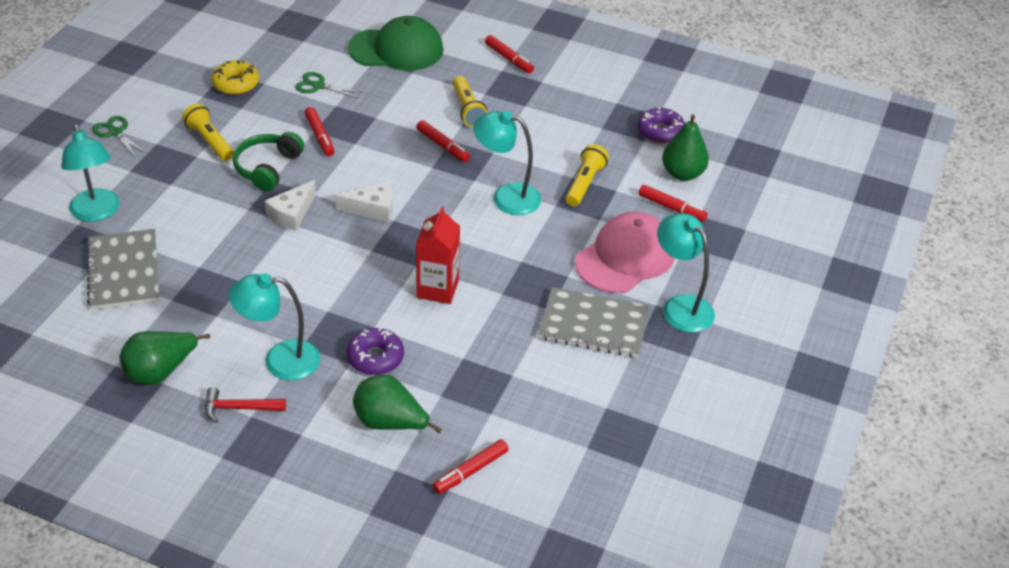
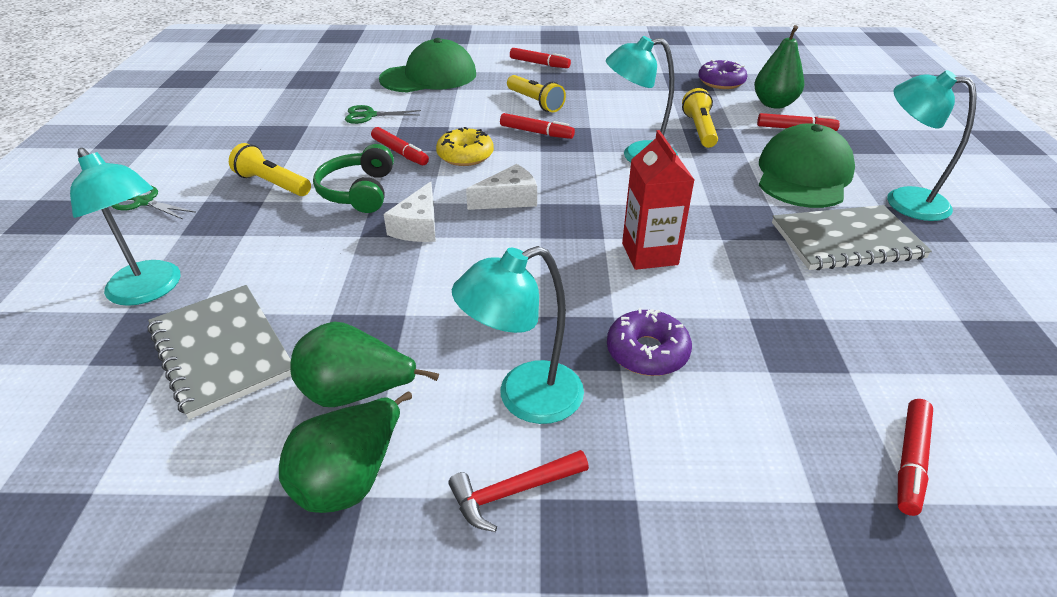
camera: 20 degrees left, 5 degrees down
(236, 84) = (275, 131): yellow donut -> yellow donut (465, 155)
(390, 423) = (743, 432): green pear -> green pear (357, 393)
(625, 257) = (803, 175): pink cap -> green cap

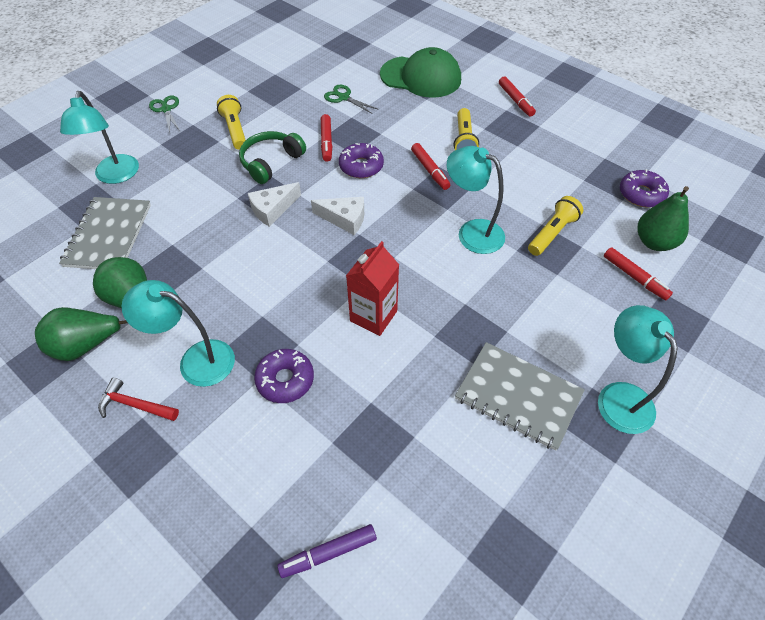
camera: 40 degrees right, 15 degrees up
(465, 155) = (361, 166): yellow donut -> purple donut
(803, 175) = (572, 323): green cap -> none
(911, 461) = (329, 553): red marker -> purple marker

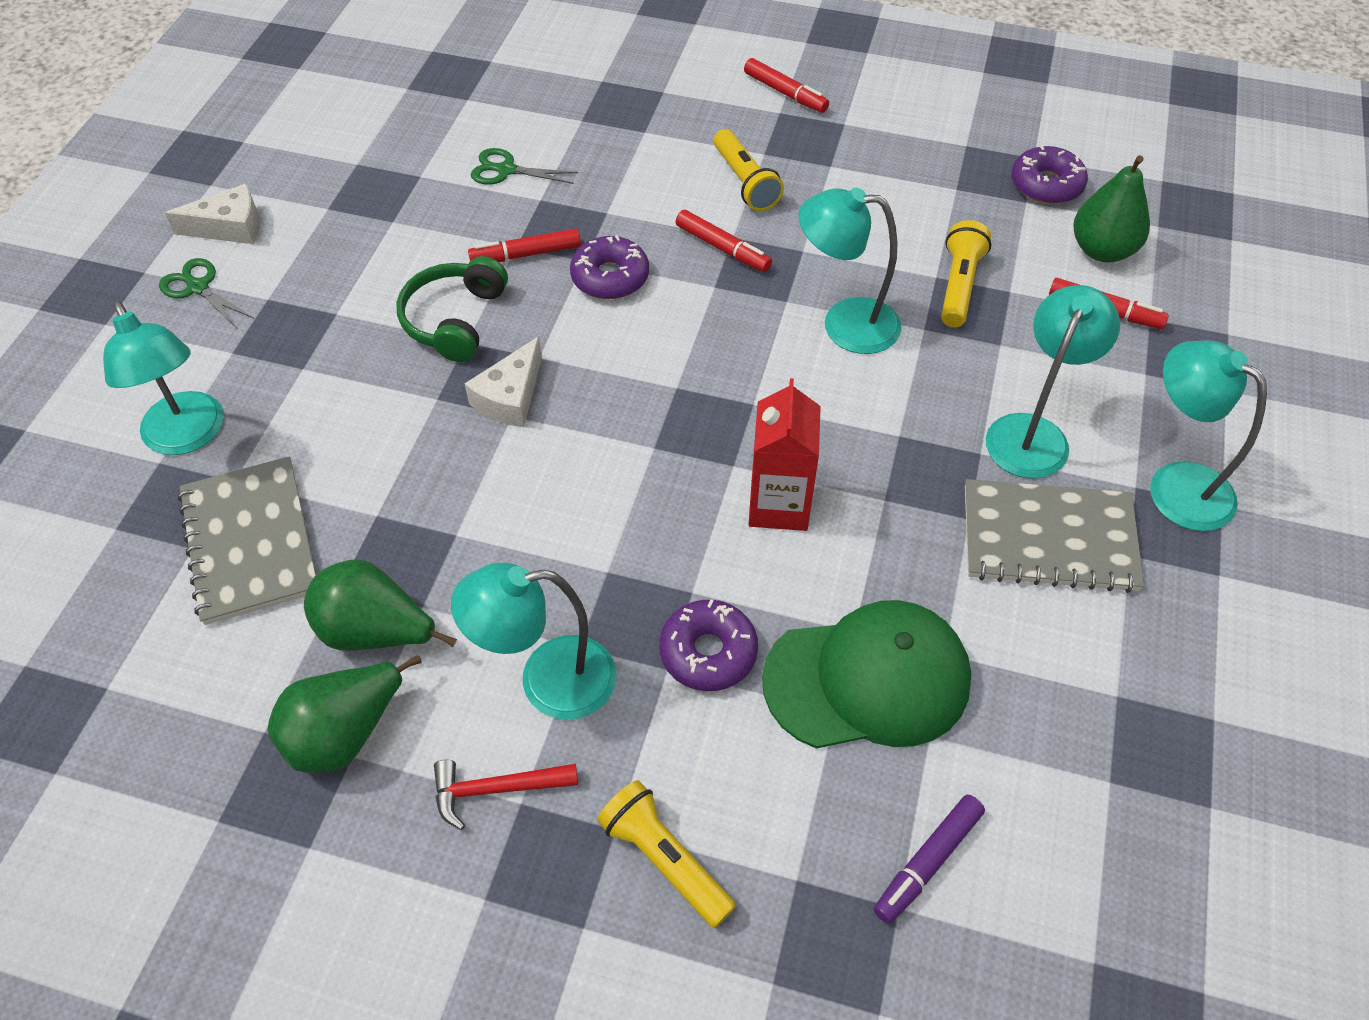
camera: 25 degrees left, 0 degrees up
(235, 130) = (353, 284): yellow flashlight -> yellow flashlight (664, 860)
(326, 142) = (526, 254): red marker -> red marker turned 105 degrees clockwise
(344, 219) = (638, 372): white cheese -> white cheese (229, 227)
(421, 77) = (612, 97): green cap -> green cap (867, 679)
(546, 331) = (1033, 433): none -> turquoise lamp

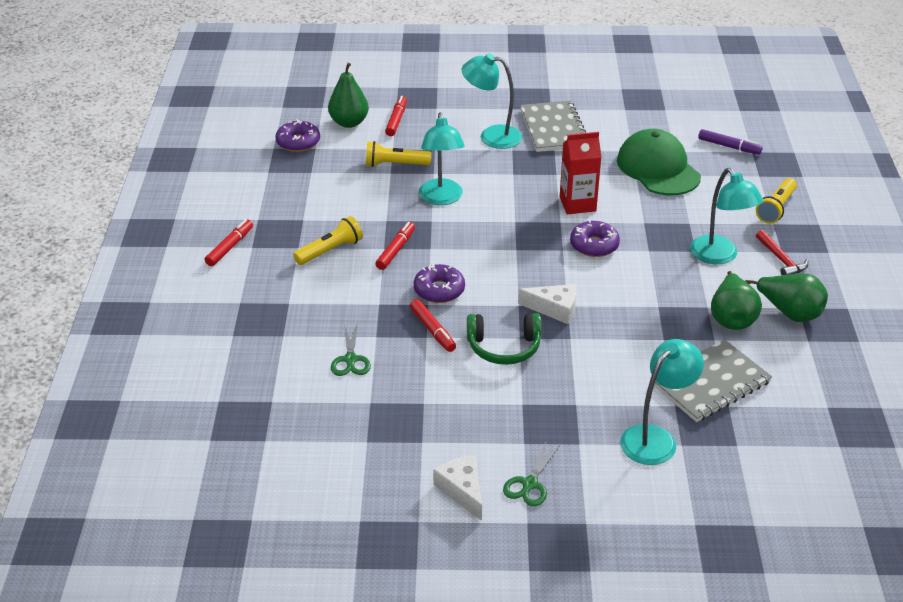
camera: 105 degrees left, 15 degrees down
(708, 652) = (673, 212): purple donut -> purple donut (594, 245)
(1175, 485) = (504, 98): turquoise lamp -> none

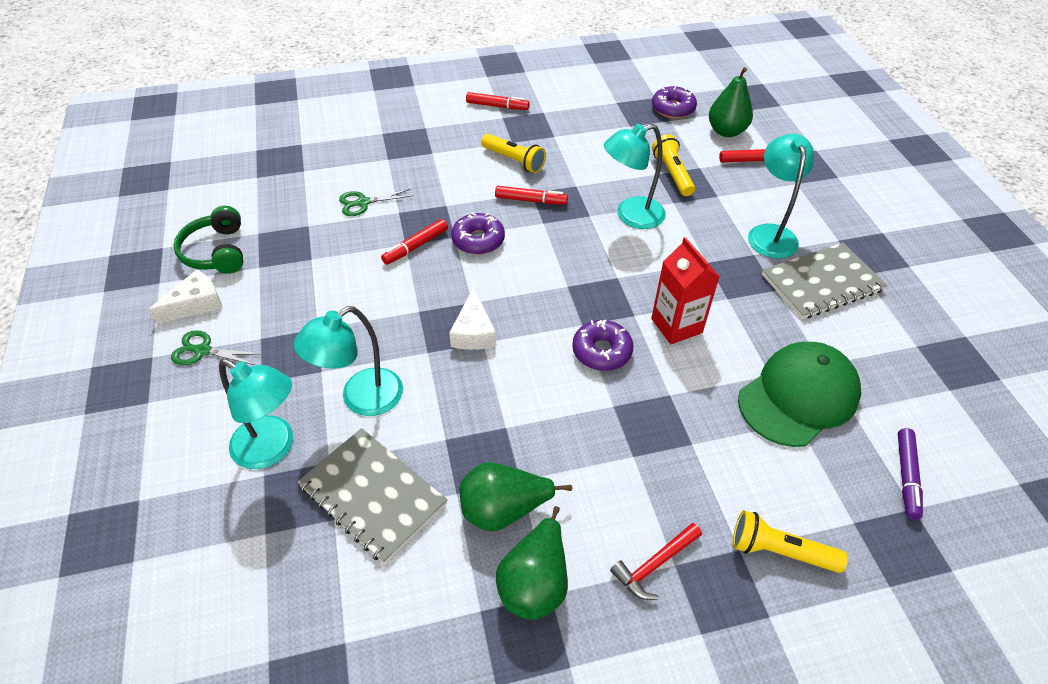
camera: 75 degrees right, 10 degrees up
(504, 347) = (401, 301): green headphones -> green headphones (216, 252)
(719, 256) = (631, 485): turquoise lamp -> turquoise lamp (361, 399)

